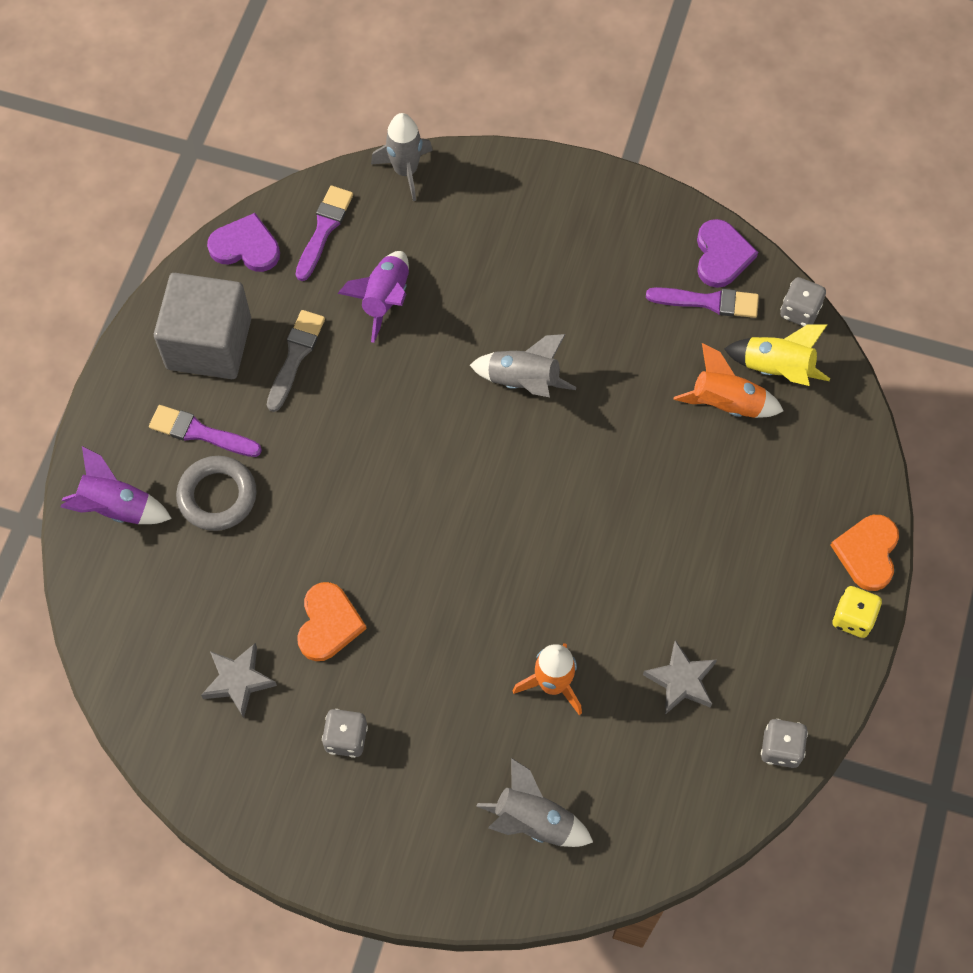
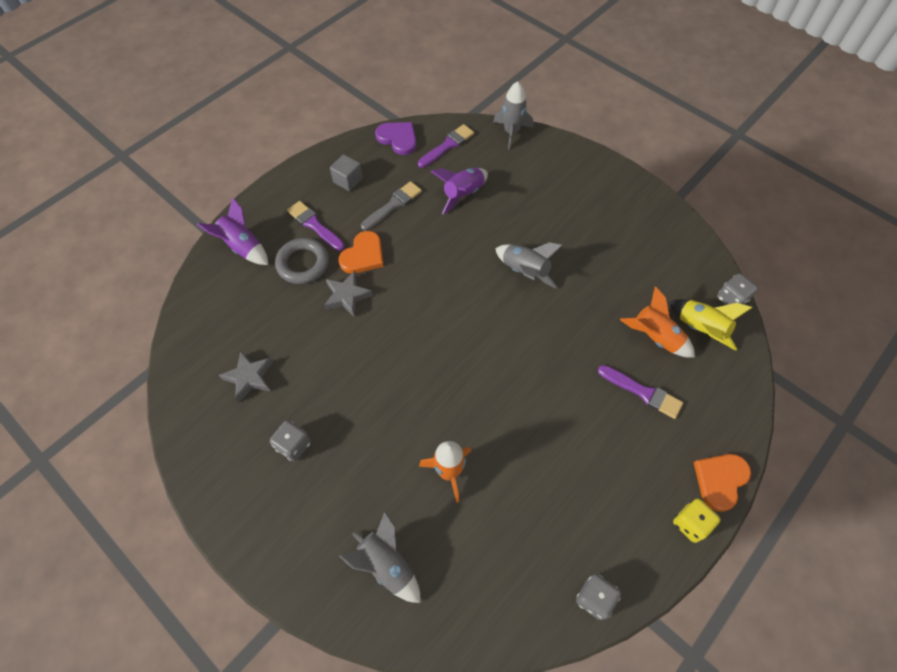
camera: 25 degrees right, 5 degrees down
(209, 344) = (348, 180): grey cube -> grey cube, size x0.47
(328, 623) = (324, 366): orange heart -> orange heart (363, 255)
(681, 680) = (541, 511): grey star -> grey star (347, 296)
(708, 302) = (669, 270): purple brush -> purple brush (643, 392)
(721, 255) = (690, 246): purple heart -> none

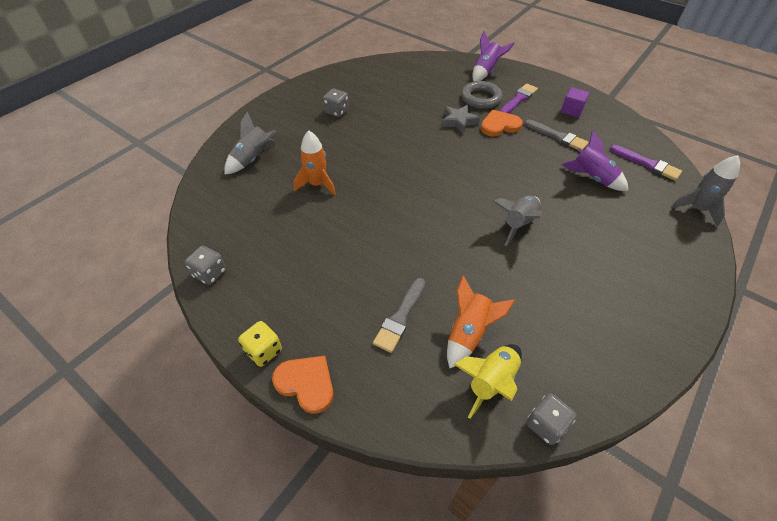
camera: 85 degrees right, 10 degrees down
(249, 377) = (383, 88): grey star -> none
(348, 180) = (571, 110): grey cube -> purple cube
(363, 255) = (499, 125): orange heart -> orange heart turned 135 degrees clockwise
(398, 139) = (635, 133): purple heart -> none
(643, 392) = (400, 317): purple brush -> grey brush

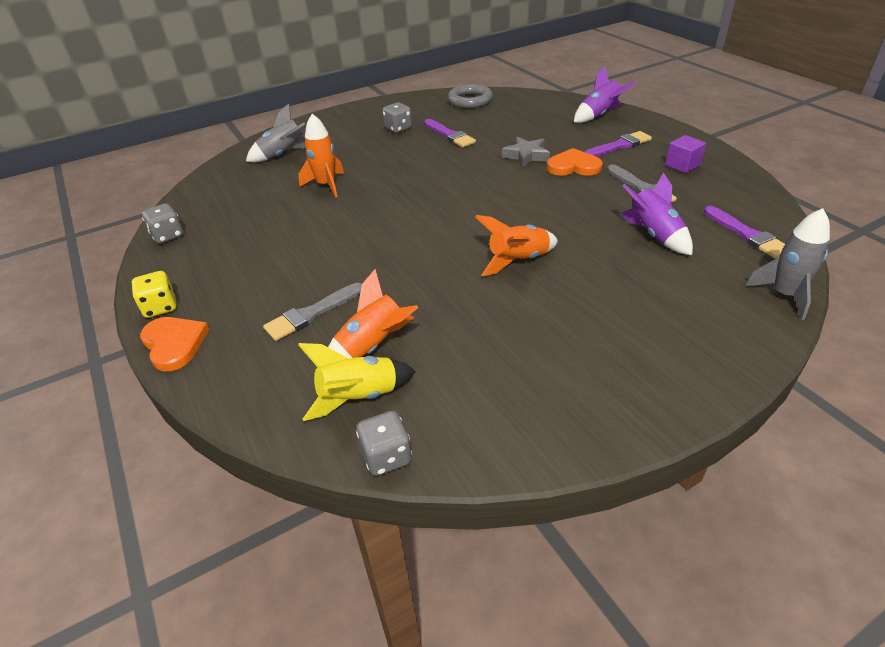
camera: 25 degrees right, 10 degrees down
(385, 111) = (450, 135): none -> purple brush
(481, 98) = (572, 138): grey ring -> grey ring (470, 100)
(518, 223) = (518, 260): grey rocket -> orange rocket

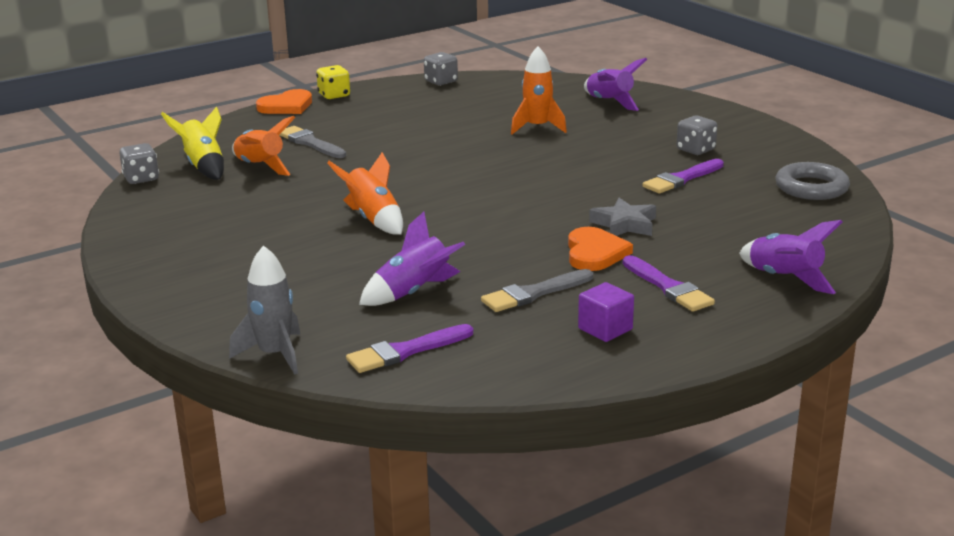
camera: 85 degrees right, 15 degrees down
(283, 155) = (609, 102): grey rocket -> purple rocket

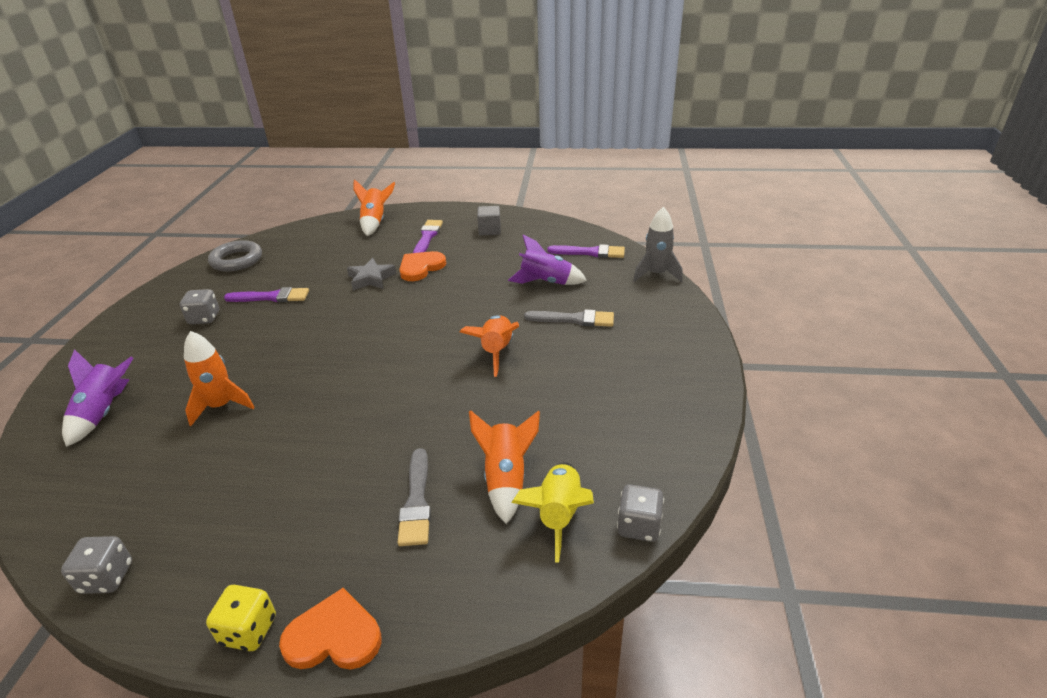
camera: 140 degrees left, 10 degrees up
(534, 293) = (489, 258): grey brush -> grey brush (574, 319)
(605, 329) = (489, 230): purple cube -> grey cube
(784, 278) = (375, 222): purple rocket -> orange rocket

